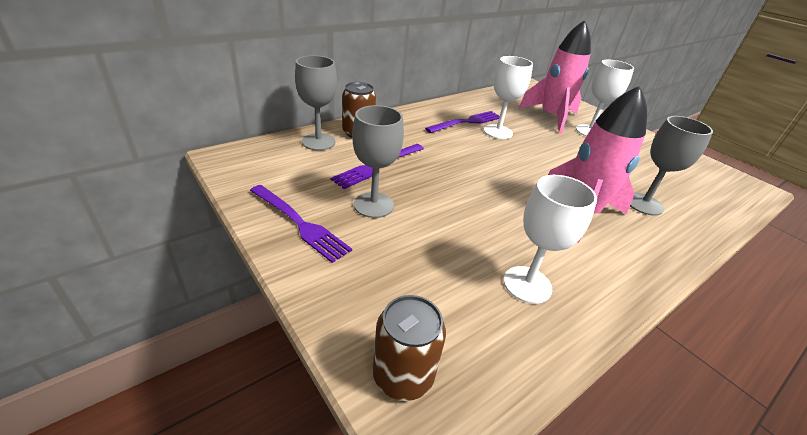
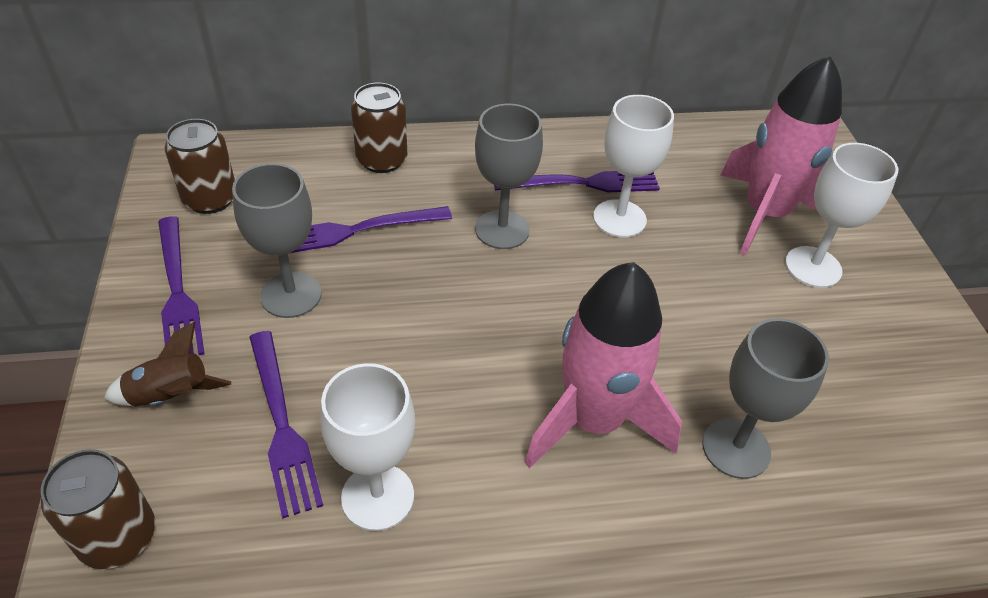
camera: 30 degrees right, 10 degrees up
(273, 172) = (210, 199): none -> brown can
(318, 142) = (311, 162): grey goblet -> grey goblet (502, 229)
(353, 280) = (171, 396): none -> brown rocket
(439, 270) = (282, 426): none -> purple fork

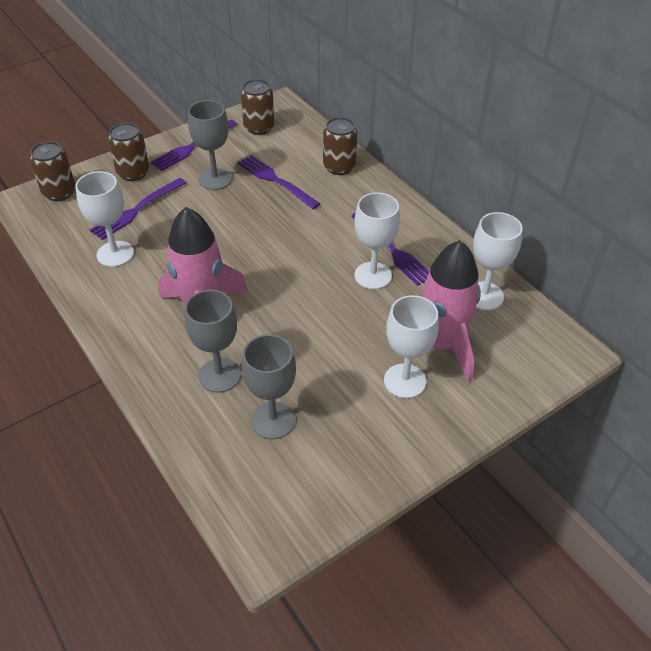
camera: 65 degrees right, 0 degrees up
(171, 396) = (133, 173): brown rocket -> brown can
(502, 229) = (321, 231): grey goblet -> grey goblet (273, 420)
(704, 149) = (484, 296): none -> white goblet

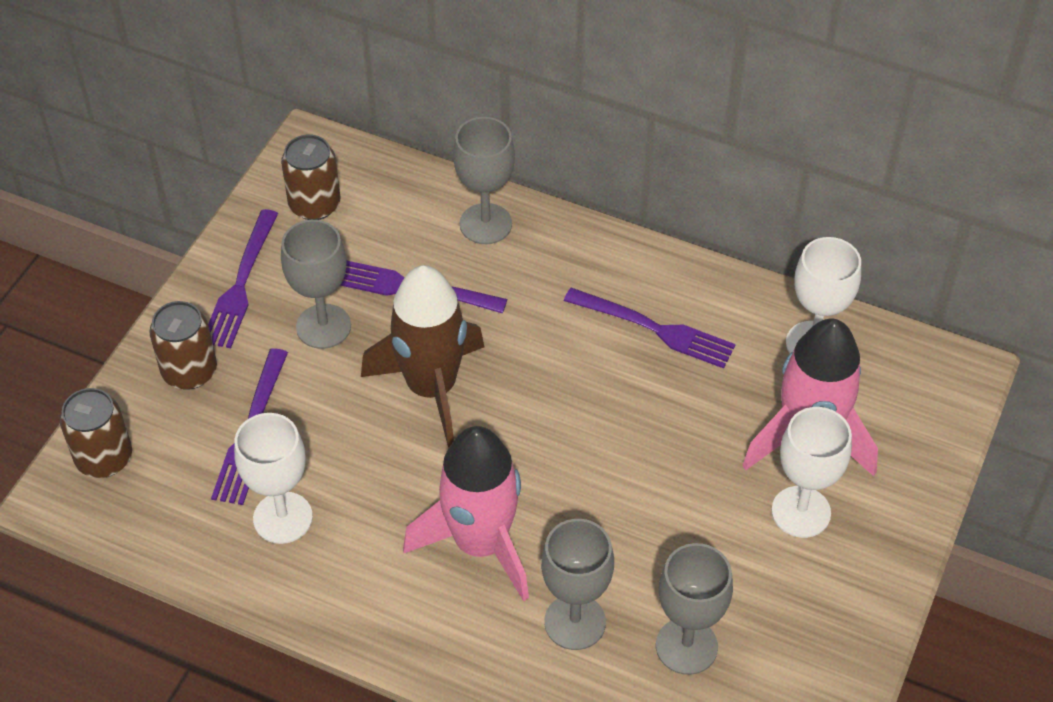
camera: 30 degrees left, 5 degrees up
(244, 228) = (431, 388): none -> brown rocket
(339, 167) = (485, 224): brown can -> grey goblet
(373, 275) = (658, 380): white goblet -> none

